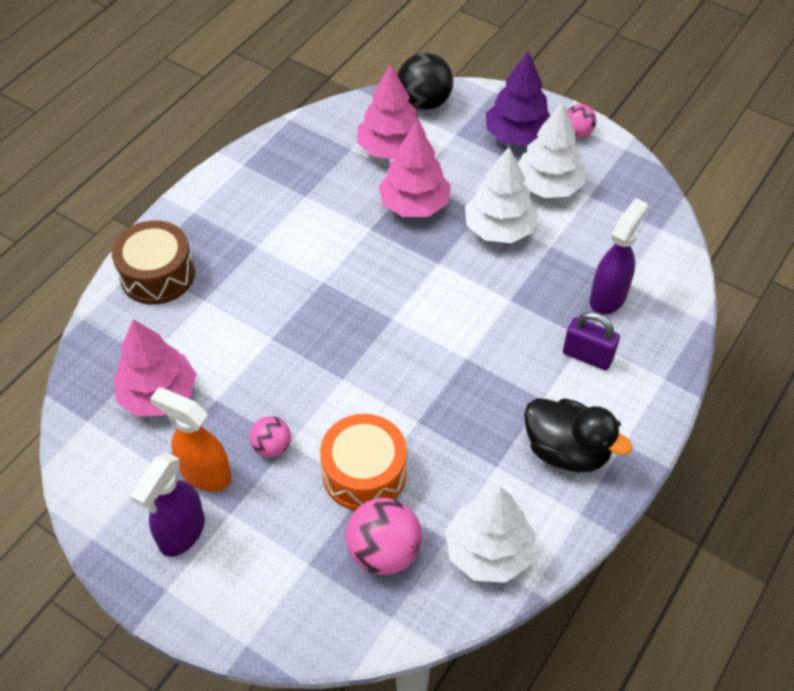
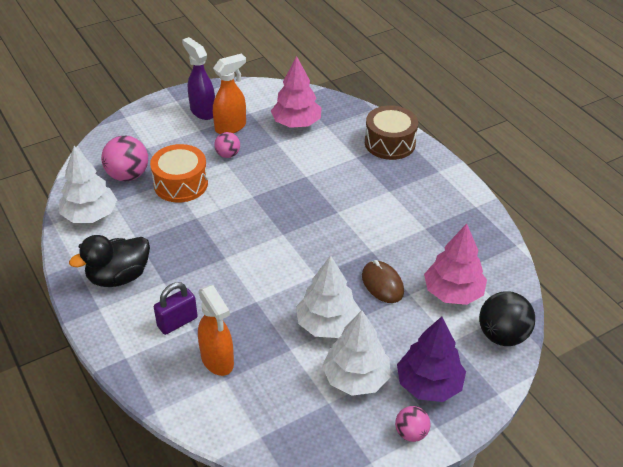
camera: 115 degrees right, 10 degrees down
(414, 204) = (382, 284): pink tree -> brown mouse
(608, 297) = (217, 361): purple spray bottle -> orange spray bottle

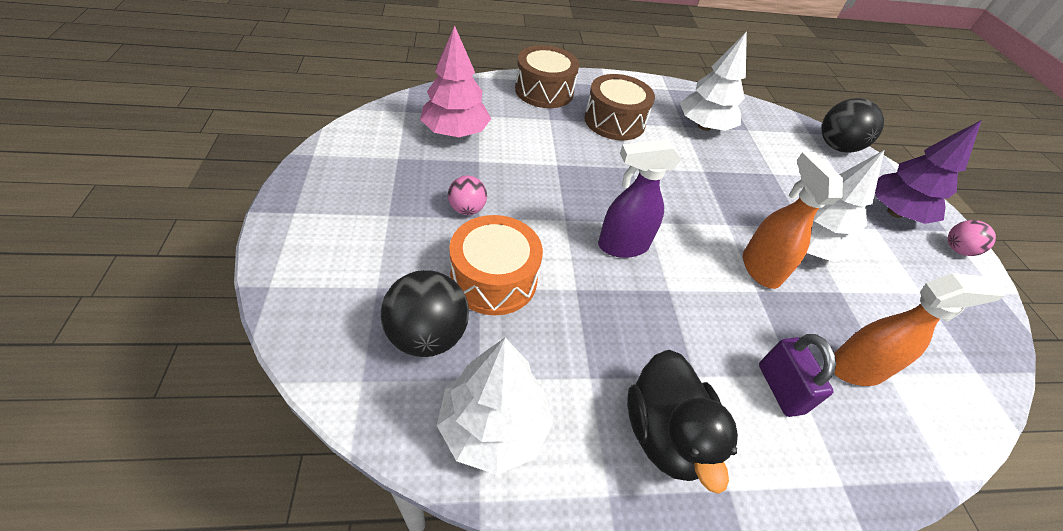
camera: 70 degrees left, 5 degrees up
(128, 175) = (427, 335): pink ball -> black ball
(202, 111) = (350, 196): purple spray bottle -> purple spray bottle (622, 246)
(231, 127) = (411, 184): orange spray bottle -> orange spray bottle (760, 268)
(356, 378) = (887, 257): white tree -> white tree (704, 126)
(382, 284) = (755, 184): brown mouse -> none
(388, 188) = (614, 121): none -> brown drum
(453, 292) = (778, 149): pink tree -> none

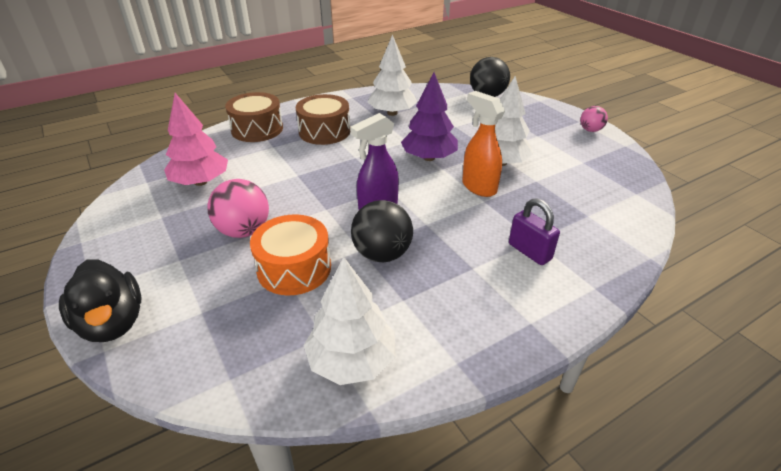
camera: 20 degrees left, 10 degrees down
(427, 335) = (265, 326): black ball -> black ball (382, 254)
(467, 209) = (244, 231): pink ball -> pink ball, size x1.72
(665, 434) = (472, 310): black duck -> black duck (112, 323)
(856, 369) = (568, 221): orange spray bottle -> none
(894, 212) = (543, 122): purple tree -> purple tree (429, 157)

